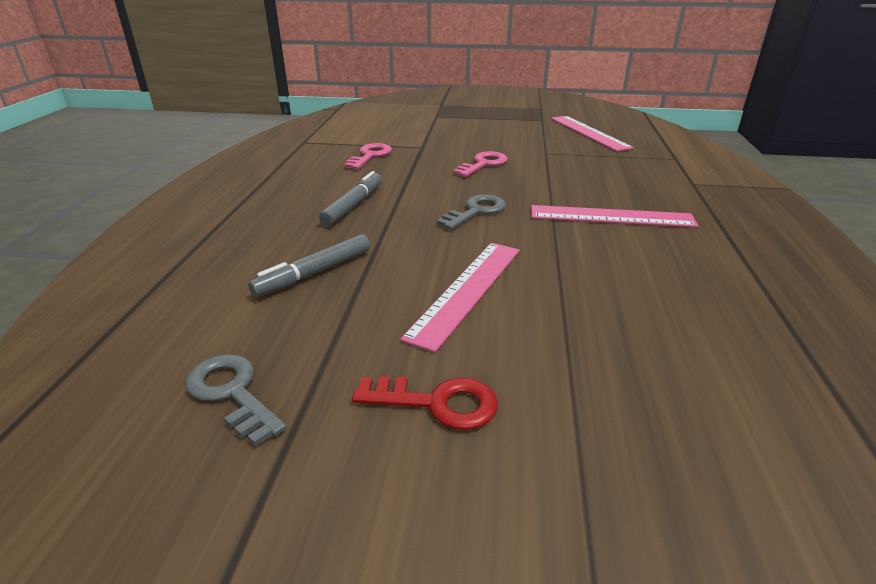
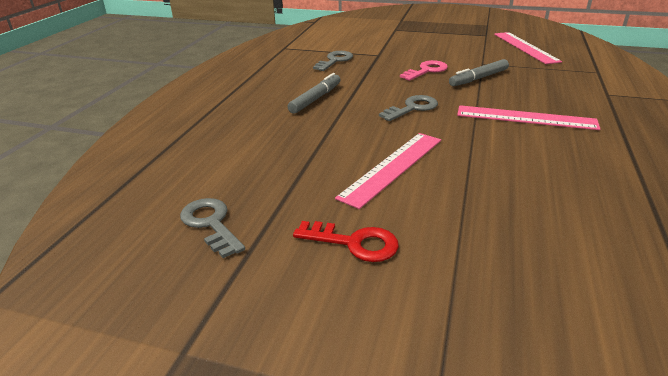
camera: 10 degrees right, 0 degrees up
(315, 273) = (279, 147): grey marker -> grey marker (479, 78)
(370, 156) = (335, 61): pink key -> grey key

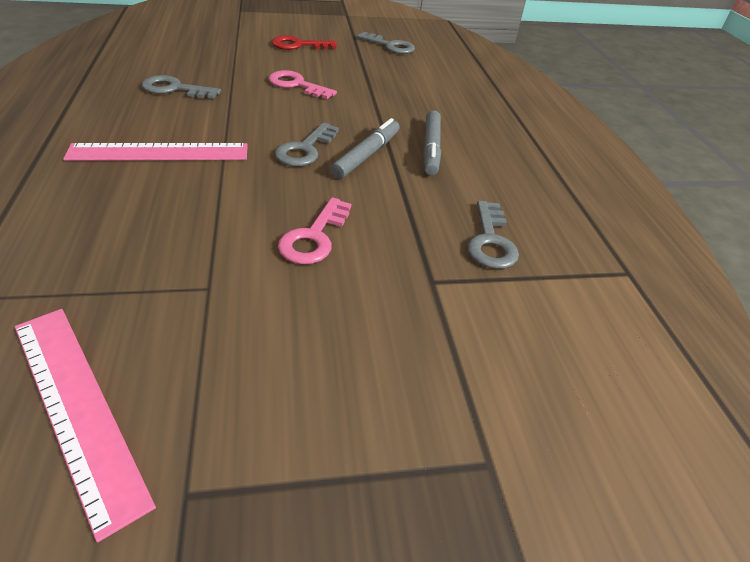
camera: 150 degrees right, 10 degrees up
(392, 167) = (296, 85): pink ruler -> pink key
(479, 78) = (217, 229): grey marker -> grey marker (366, 155)
(532, 177) = (175, 89): none -> grey key

